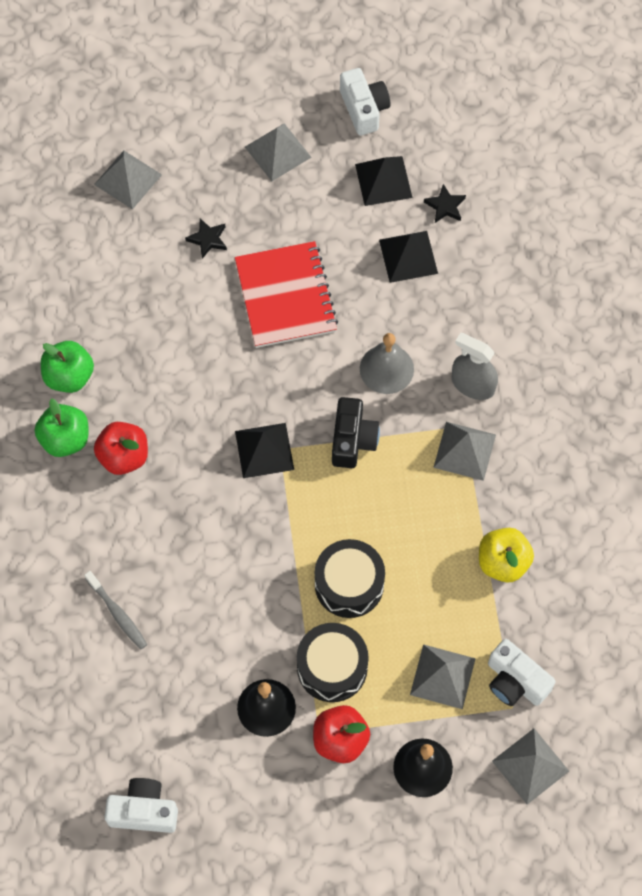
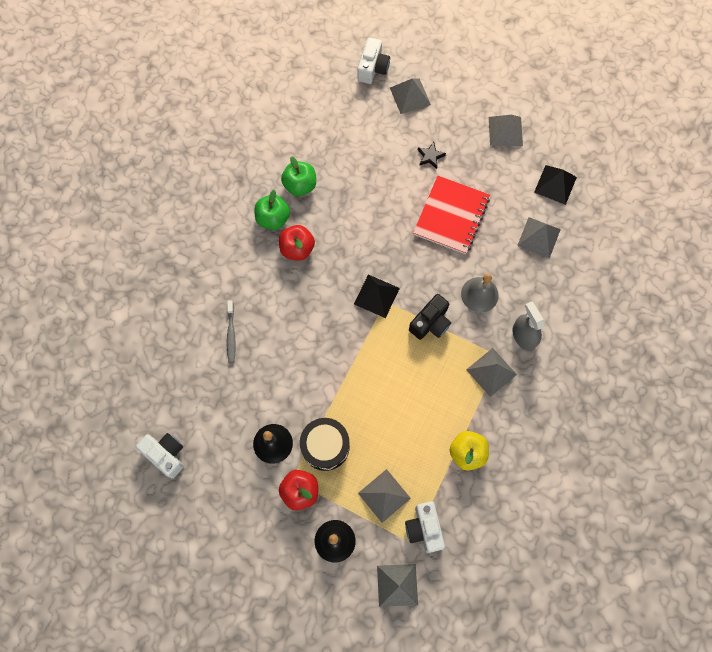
camera: 35 degrees right, 5 degrees up
(349, 584) = (369, 405): black drum -> none
(364, 109) = (573, 136): white camera -> white camera (373, 68)
(408, 256) = (539, 237): black pyramid -> grey pyramid
(445, 206) = (581, 221): black star -> none

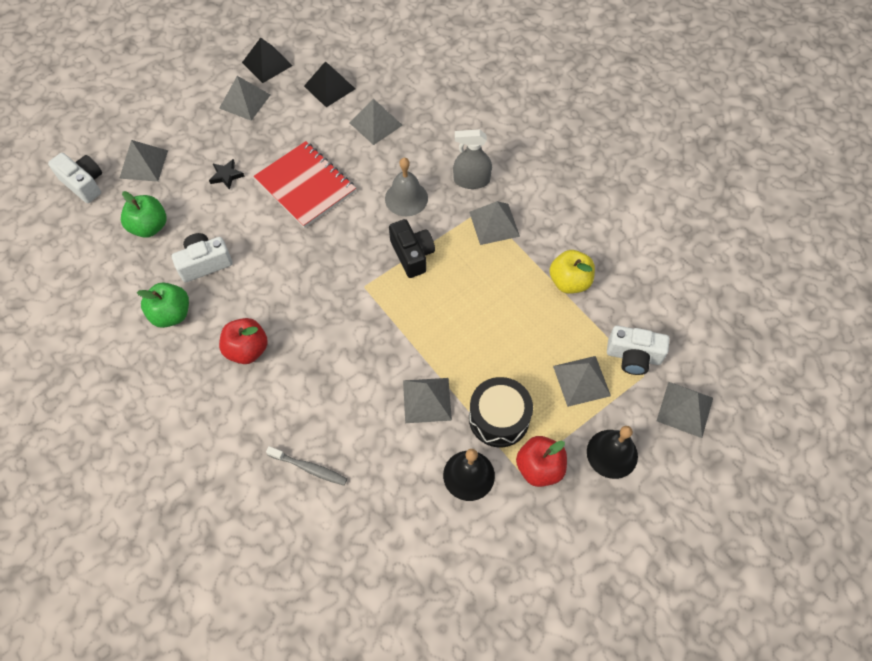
camera: 65 degrees left, 10 degrees down
(166, 454) = (422, 614): white camera -> white camera (205, 263)
(273, 219) = (193, 360): green apple -> green apple (149, 227)
(316, 389) = (427, 400): none -> grey pyramid
(376, 296) = (352, 292): black pyramid -> black pyramid (267, 64)

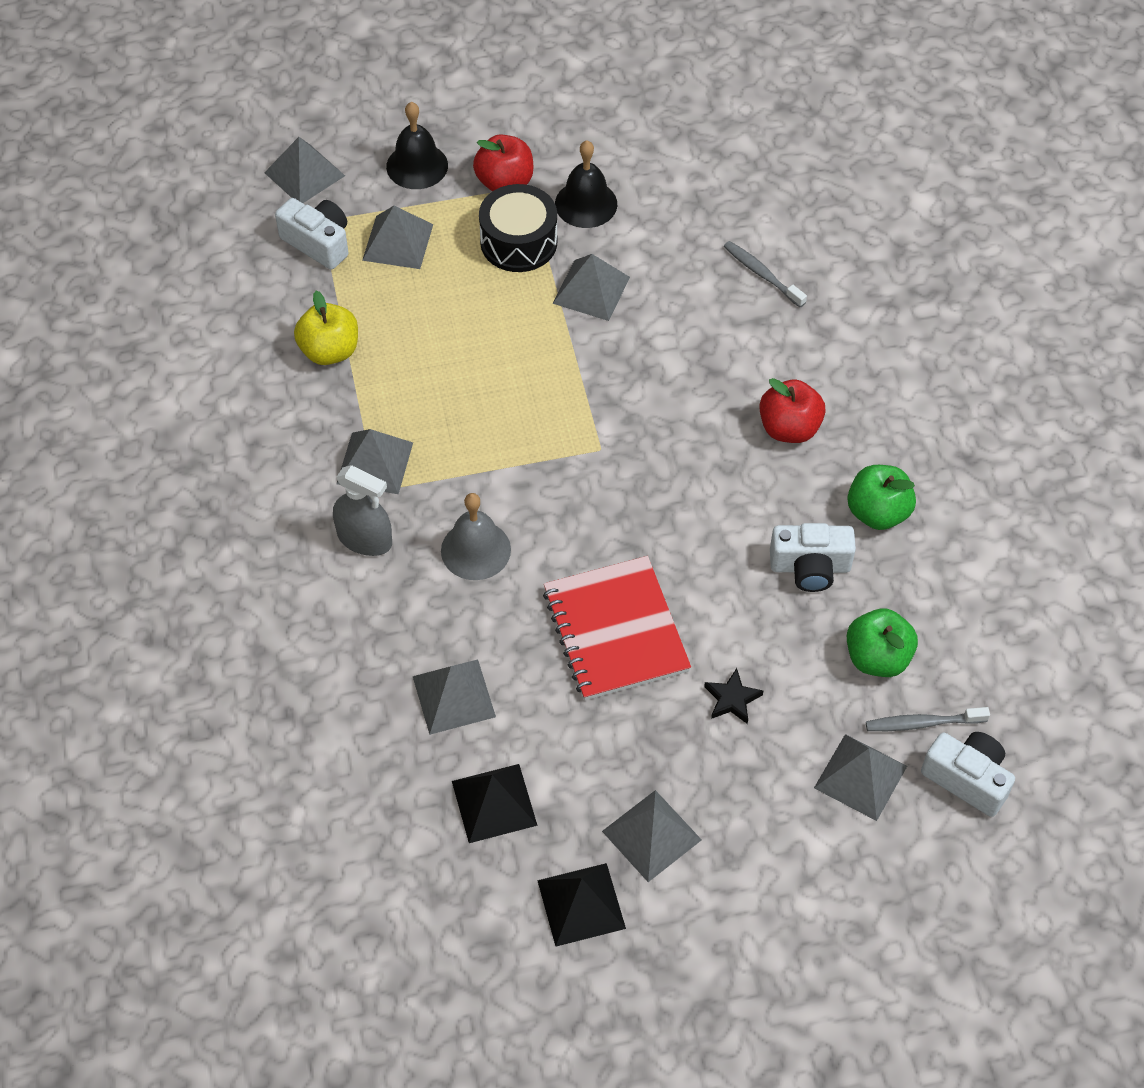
camera: 155 degrees left, 5 degrees down
(84, 183) = (967, 779): white camera -> white camera turned 150 degrees clockwise
(115, 202) = (922, 723): none -> grey toothbrush
(412, 254) = (513, 465): black camera -> none

